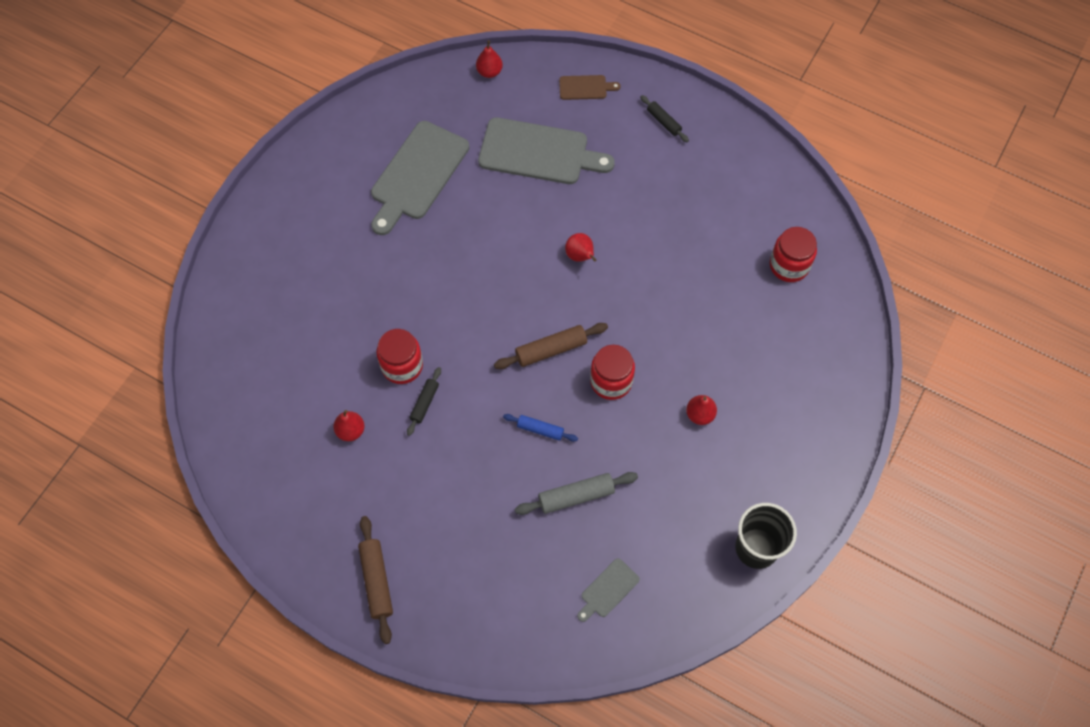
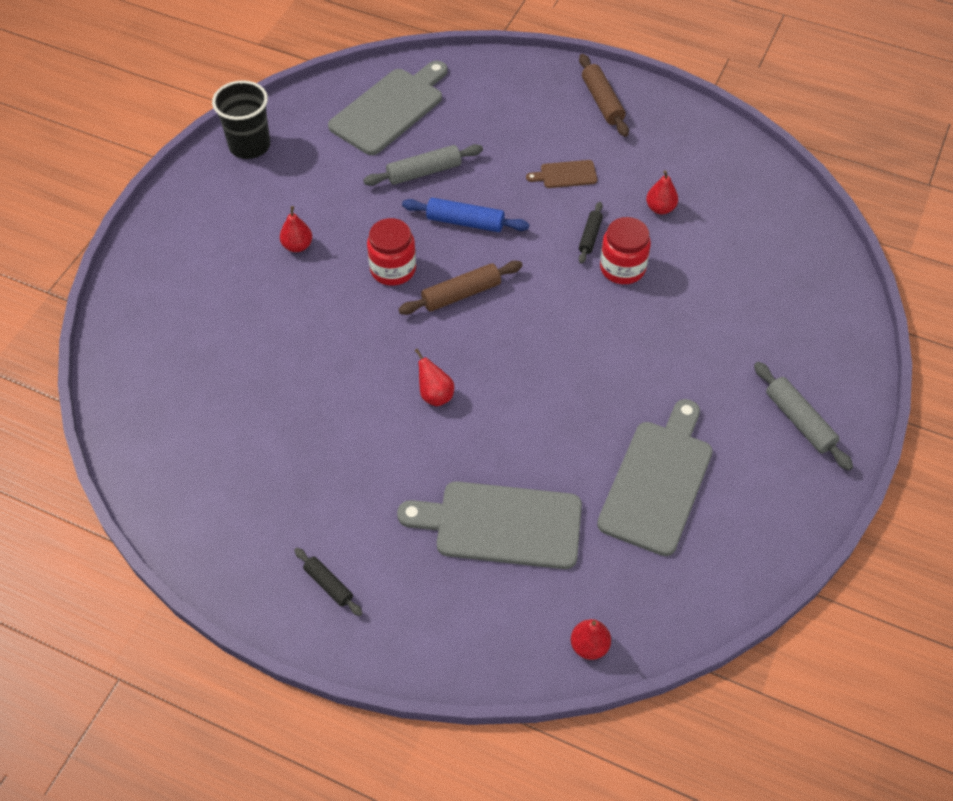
camera: 175 degrees right, 10 degrees down
(295, 212) = (799, 421): none -> grey rolling pin
(540, 429) = (465, 222): blue rolling pin -> blue rolling pin, size x1.59
(585, 88) = (443, 631): brown cutting board -> brown cutting board (565, 174)
(608, 590) = (390, 109): grey cutting board -> grey cutting board, size x2.14
(789, 265) = (178, 403): red jar -> none

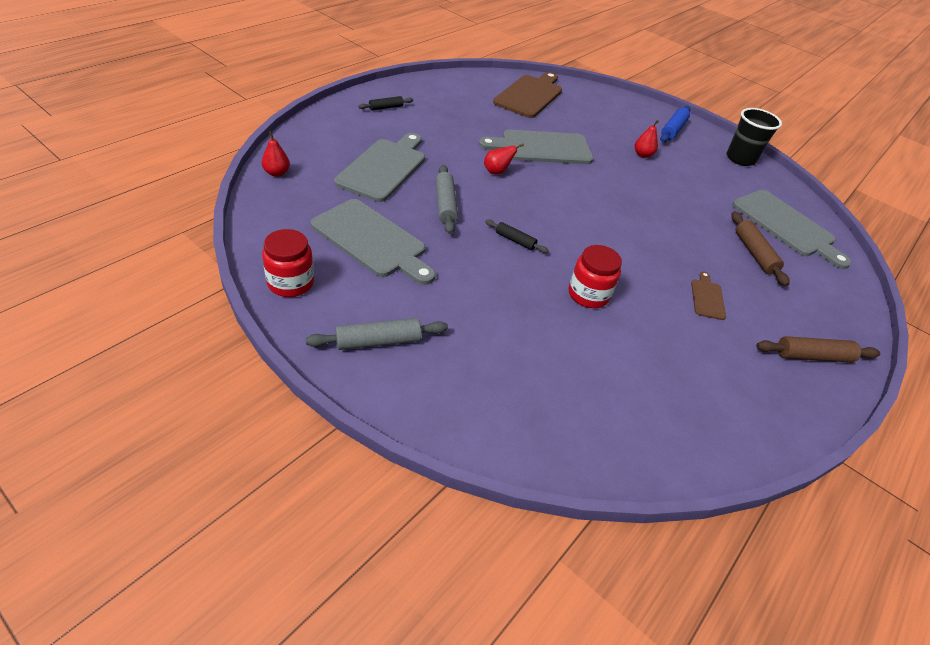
camera: 100 degrees right, 10 degrees down
(179, 402) = (530, 95): none -> brown cutting board
(341, 358) = (542, 148): none -> grey cutting board
(393, 269) = (613, 184): red jar -> red jar (290, 283)
(424, 172) = (712, 223): grey rolling pin -> grey rolling pin (445, 205)
(461, 294) = (582, 206): brown rolling pin -> brown rolling pin (754, 253)
(465, 222) = (655, 227): blue rolling pin -> blue rolling pin (673, 130)
(590, 236) = (629, 288): black rolling pin -> black rolling pin (515, 240)
(660, 208) = (658, 345): red pear -> none

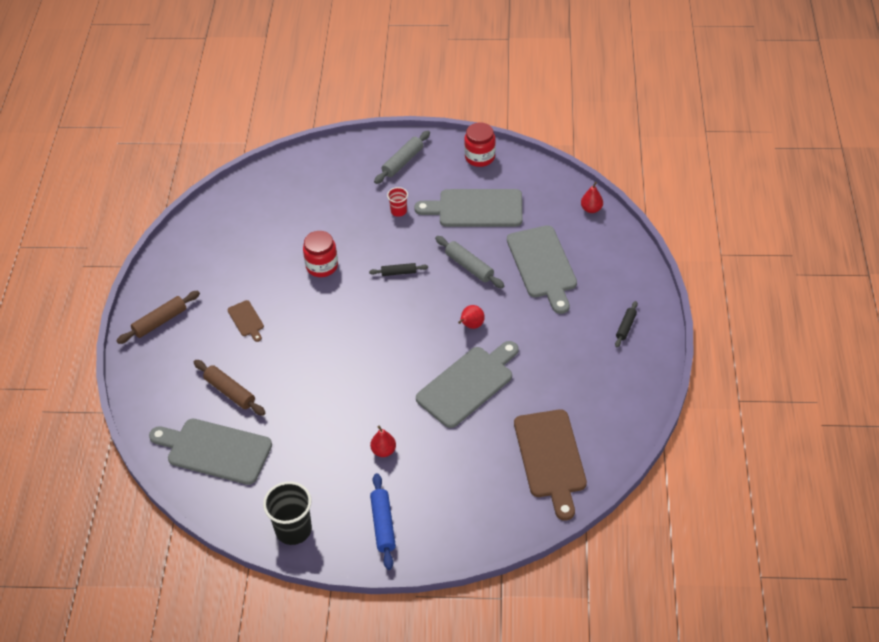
camera: 150 degrees right, 5 degrees up
(451, 291) = (398, 211): none -> red cup

